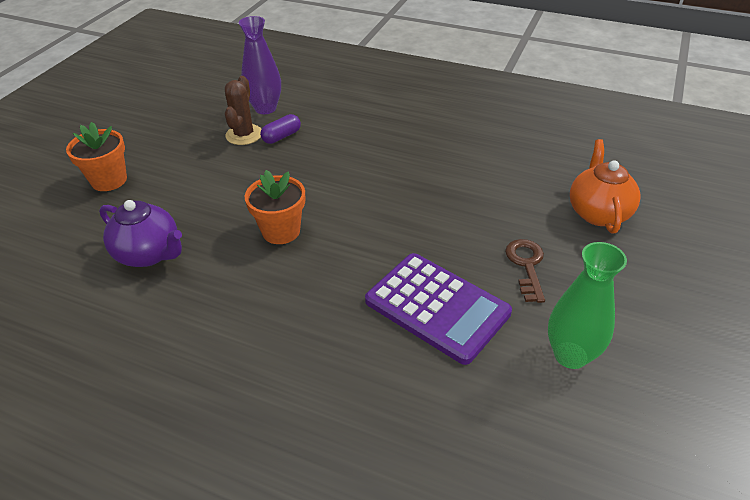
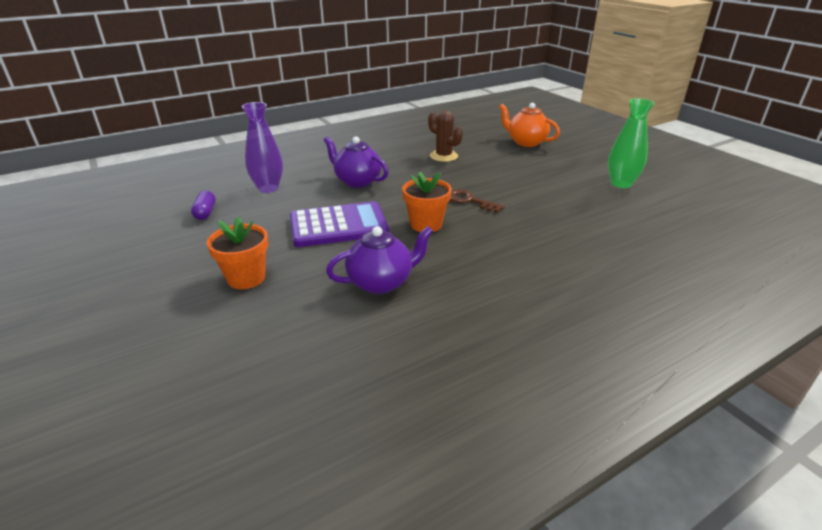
camera: 55 degrees left, 10 degrees down
(244, 135) = (288, 205): brown cactus -> brown cactus (443, 156)
(281, 136) = (316, 193): purple capsule -> purple capsule (205, 212)
(332, 145) = (357, 181): none -> purple teapot
(437, 307) = (555, 201): purple calculator -> purple calculator (338, 225)
(526, 266) = (547, 170): brown key -> brown key (470, 201)

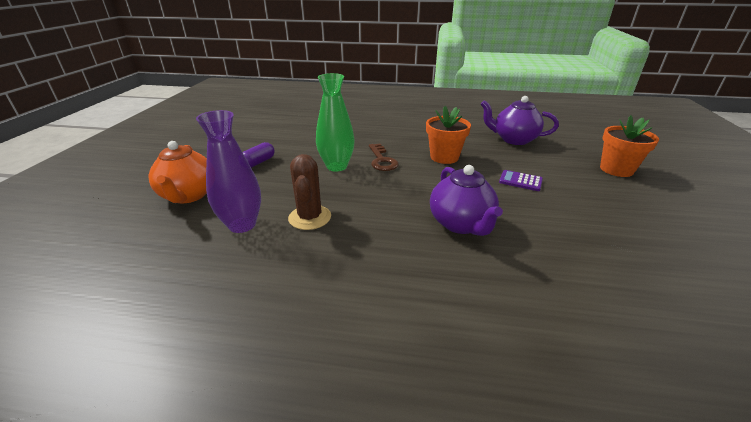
camera: 140 degrees left, 0 degrees up
(205, 212) = (689, 255): purple capsule -> purple capsule (258, 162)
(268, 188) = (594, 264): purple vase -> purple vase (242, 224)
(338, 225) = (520, 181): purple calculator -> purple calculator, size x0.42
(621, 183) = (254, 132): green vase -> green vase (336, 166)

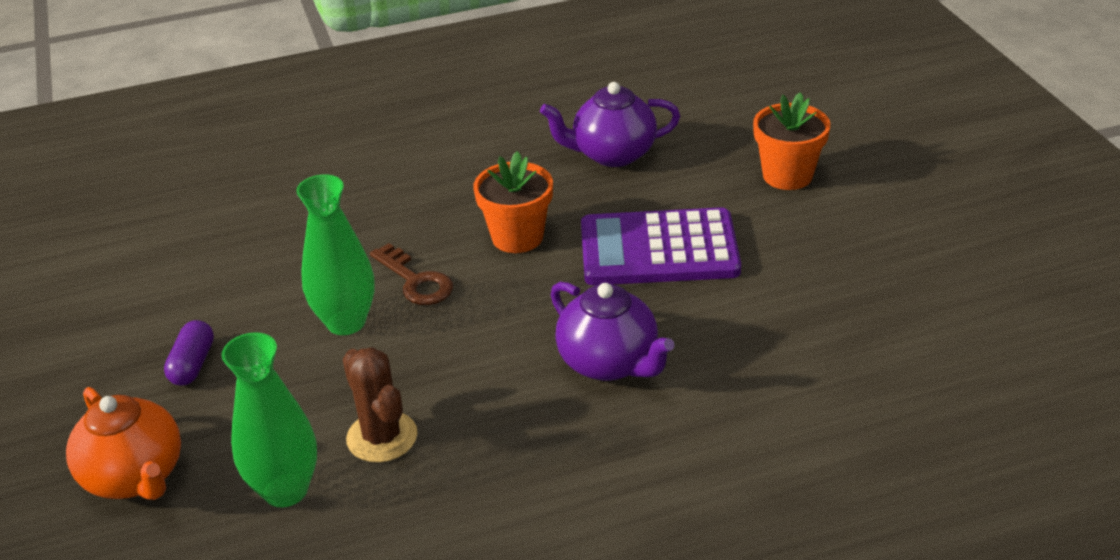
camera: 25 degrees left, 5 degrees up
(242, 224) = (285, 490): purple vase -> green vase
(520, 181) = (659, 249): purple calculator -> purple calculator, size x2.36

